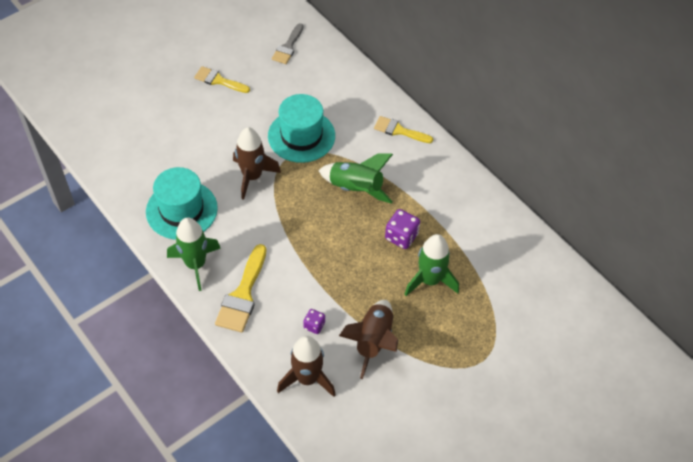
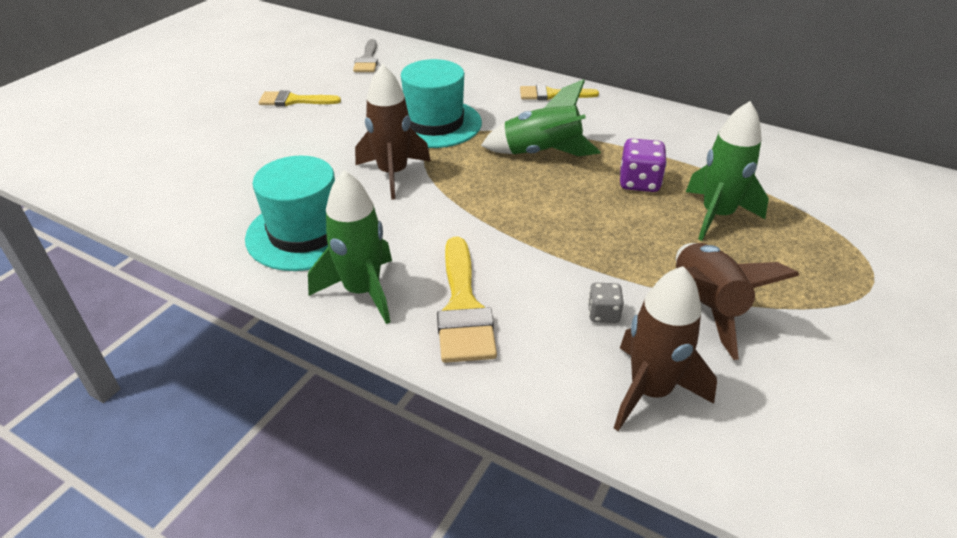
camera: 20 degrees left, 15 degrees down
(314, 325) = (603, 314): purple dice -> grey dice

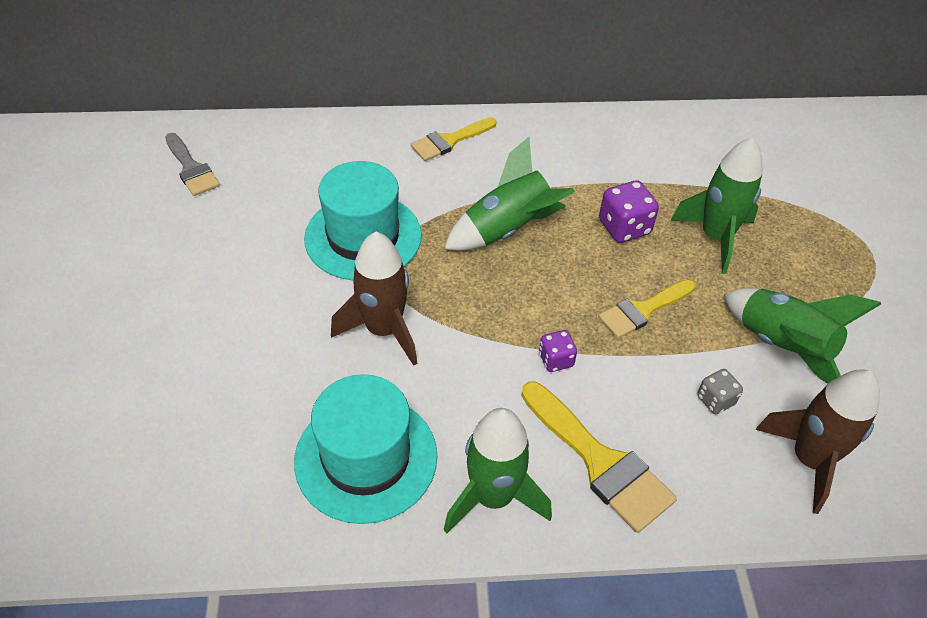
camera: 35 degrees left, 10 degrees up
(294, 100) = (161, 274): yellow brush -> yellow brush (642, 310)
(496, 236) = (556, 360): none -> purple dice
(706, 306) = (782, 346): brown rocket -> green rocket

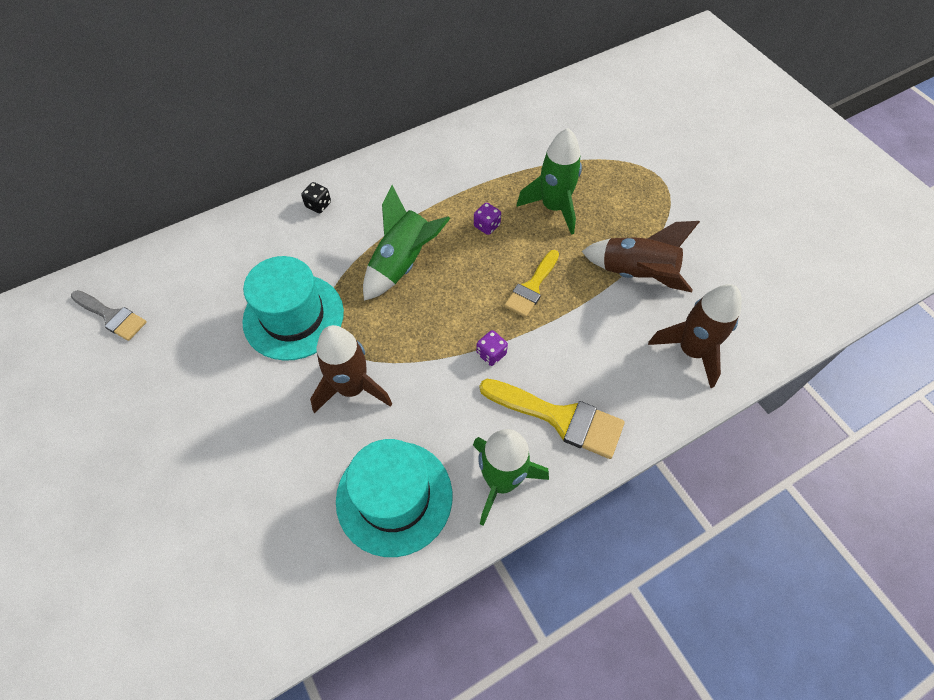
camera: 25 degrees left, 10 degrees up
(449, 141) = (318, 205): yellow brush -> black dice
(624, 227) = (487, 226): purple dice -> purple dice, size x0.61
(715, 400) = (613, 334): grey dice -> none
(782, 346) = (636, 274): green rocket -> brown rocket

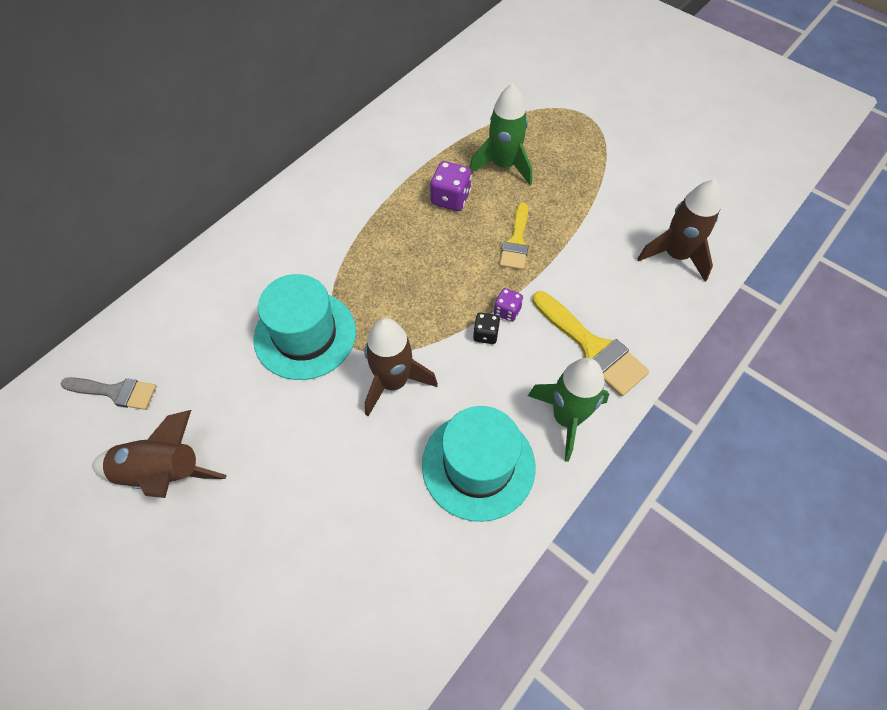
camera: 20 degrees left, 0 degrees up
(318, 205) = (279, 224): black dice -> black dice (485, 334)
(402, 263) = (388, 255): green rocket -> none
(487, 226) = (450, 198): purple dice -> purple dice, size x1.63
(560, 418) = (592, 347): yellow brush -> yellow brush turned 45 degrees clockwise
(636, 274) = (601, 204): brown rocket -> brown rocket (162, 473)

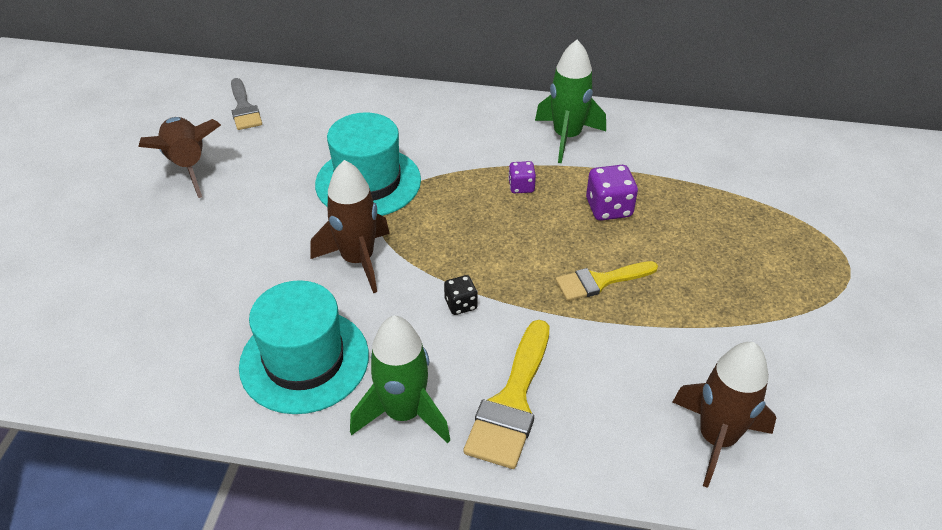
camera: 60 degrees right, 15 degrees down
(503, 165) = (694, 229): green rocket -> green rocket (567, 137)
(507, 311) = (503, 310): purple dice -> purple dice (521, 187)

